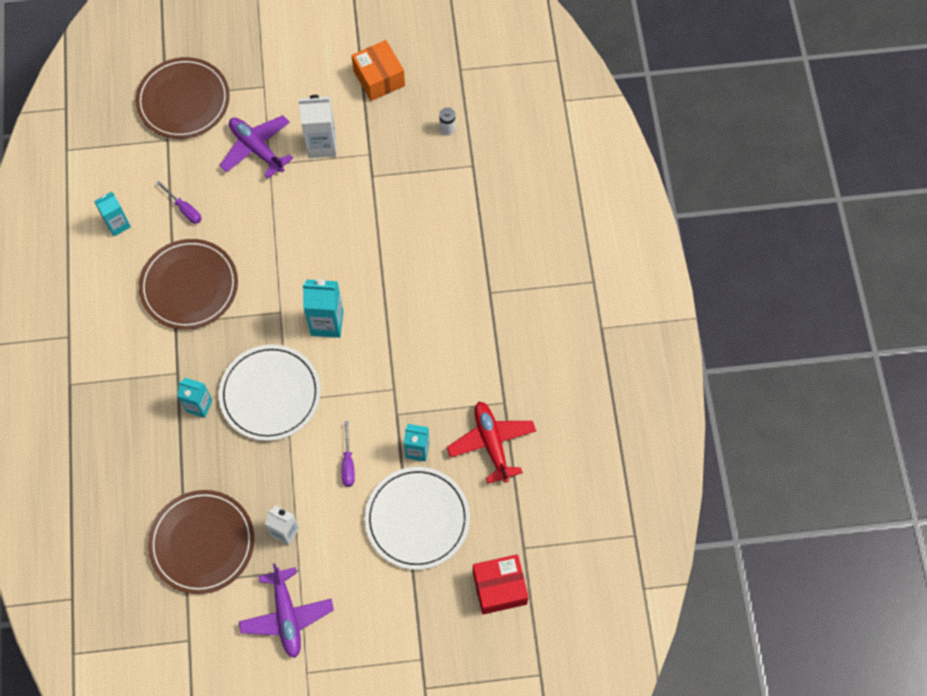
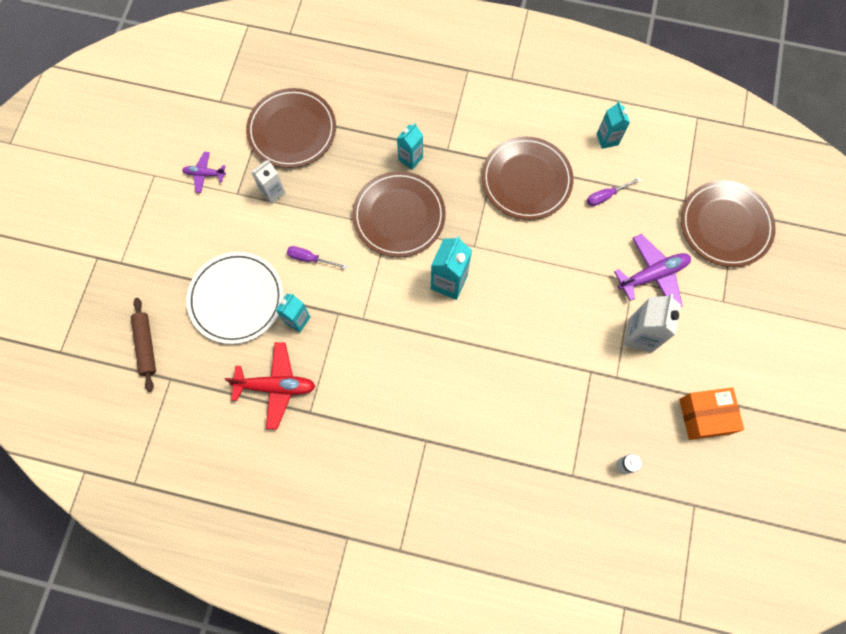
camera: 110 degrees right, 5 degrees up
(270, 394) = (399, 216): white plate -> brown plate
(287, 615) = (205, 174): purple plane -> purple plane, size x0.57
(499, 588) = (146, 346): red box -> brown rolling pin

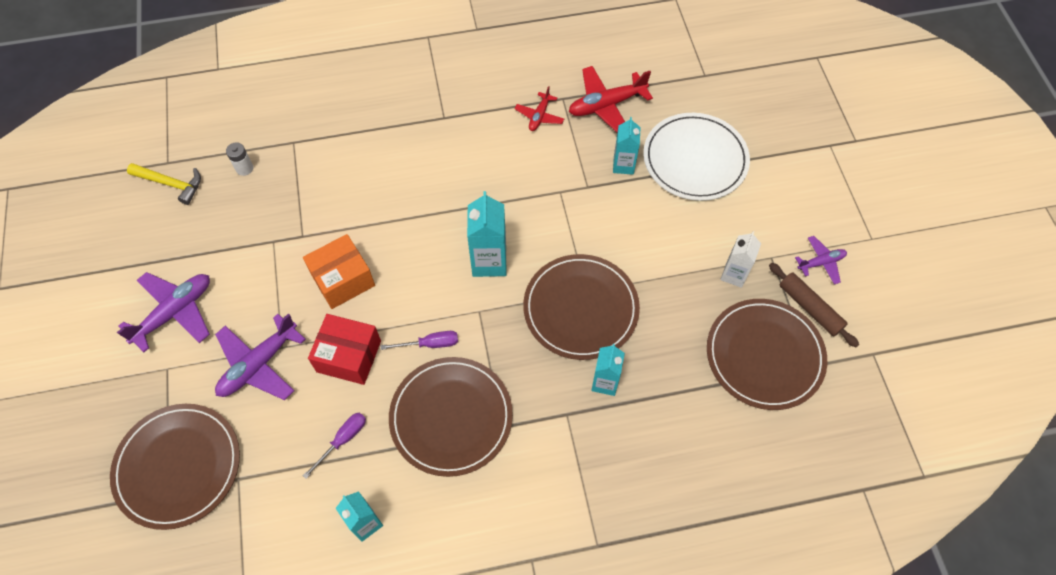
camera: 155 degrees right, 10 degrees down
(146, 346) = (747, 90): brown rolling pin -> brown rolling pin (809, 308)
(310, 259) = (648, 225): purple screwdriver -> purple screwdriver (430, 344)
(340, 402) = (539, 116): none -> red plane
(584, 253) = (349, 356): none -> red box
(640, 335) = (258, 292): white carton -> none
(694, 478) = (171, 184): none -> yellow hammer
(704, 416) = (170, 241): orange box -> orange box (343, 280)
(710, 346) = (174, 312): none -> purple plane

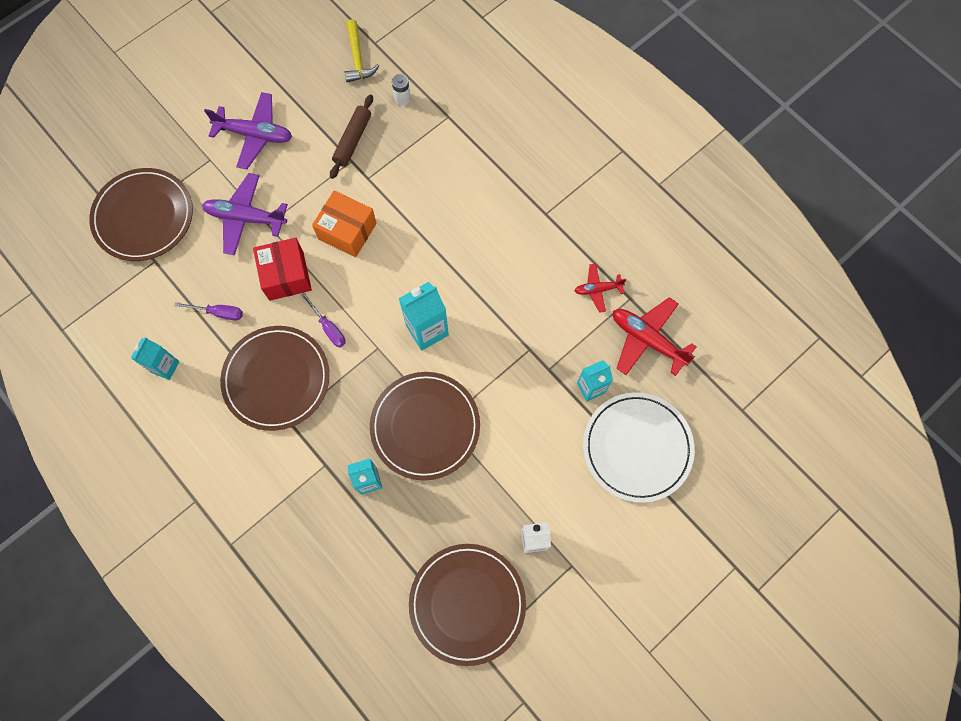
camera: 60 degrees right, 10 degrees up
(809, 308) = (538, 624): brown rolling pin -> brown rolling pin (352, 140)
(821, 262) = (593, 614): purple plane -> none

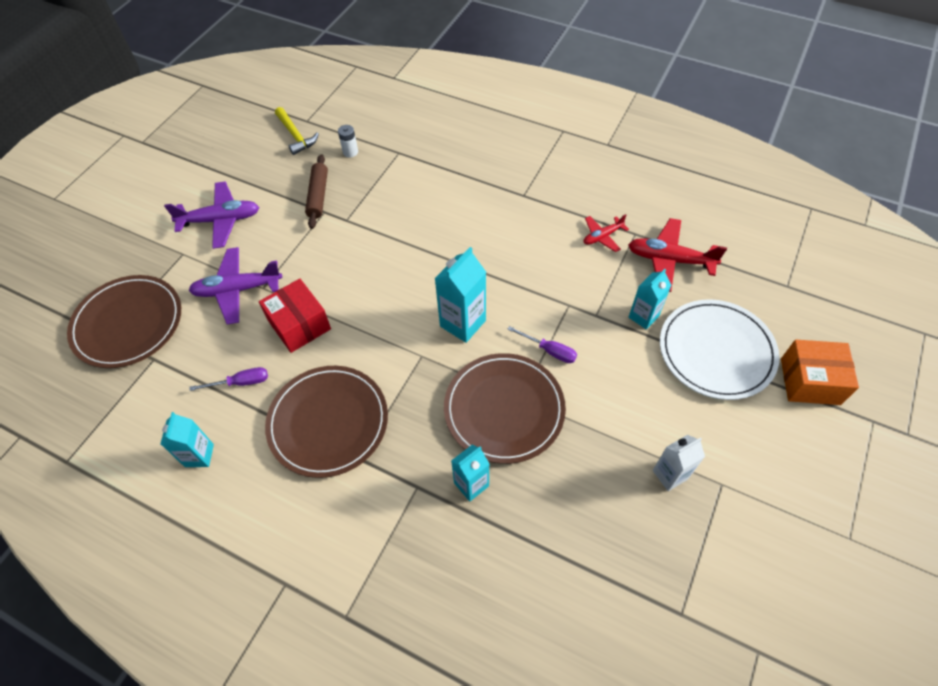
camera: 20 degrees left, 15 degrees down
(328, 328) = (363, 356): purple screwdriver -> purple screwdriver (549, 351)
(347, 231) = (345, 268): orange box -> orange box (810, 381)
(467, 603) = (639, 568): brown plate -> none

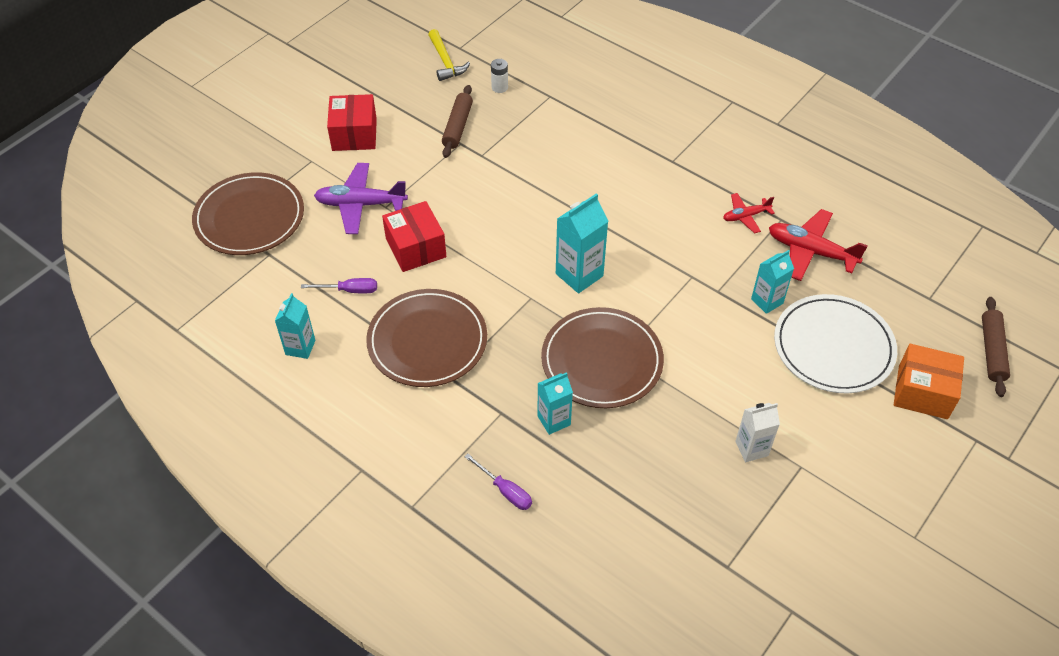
camera: 10 degrees right, 5 degrees down
(220, 220) = (354, 134): purple plane -> red box
(549, 351) = (661, 316): purple screwdriver -> purple screwdriver (505, 491)
(857, 327) = (992, 351): none -> brown rolling pin

